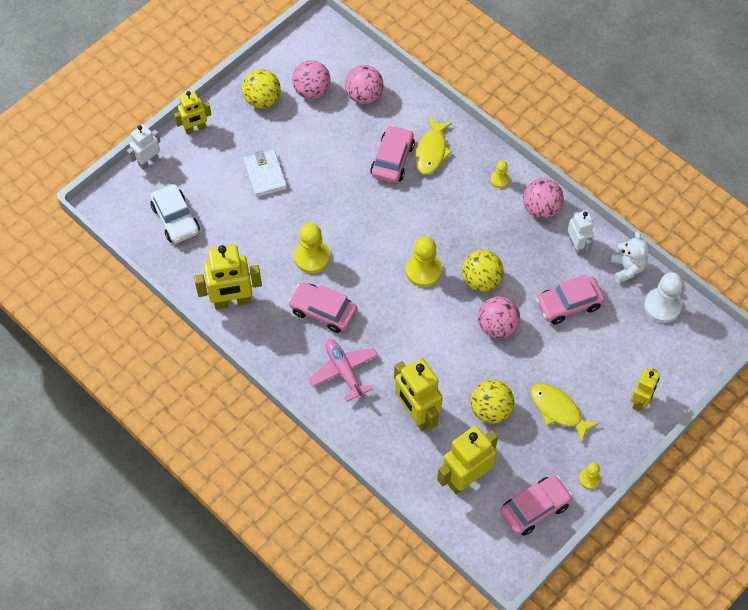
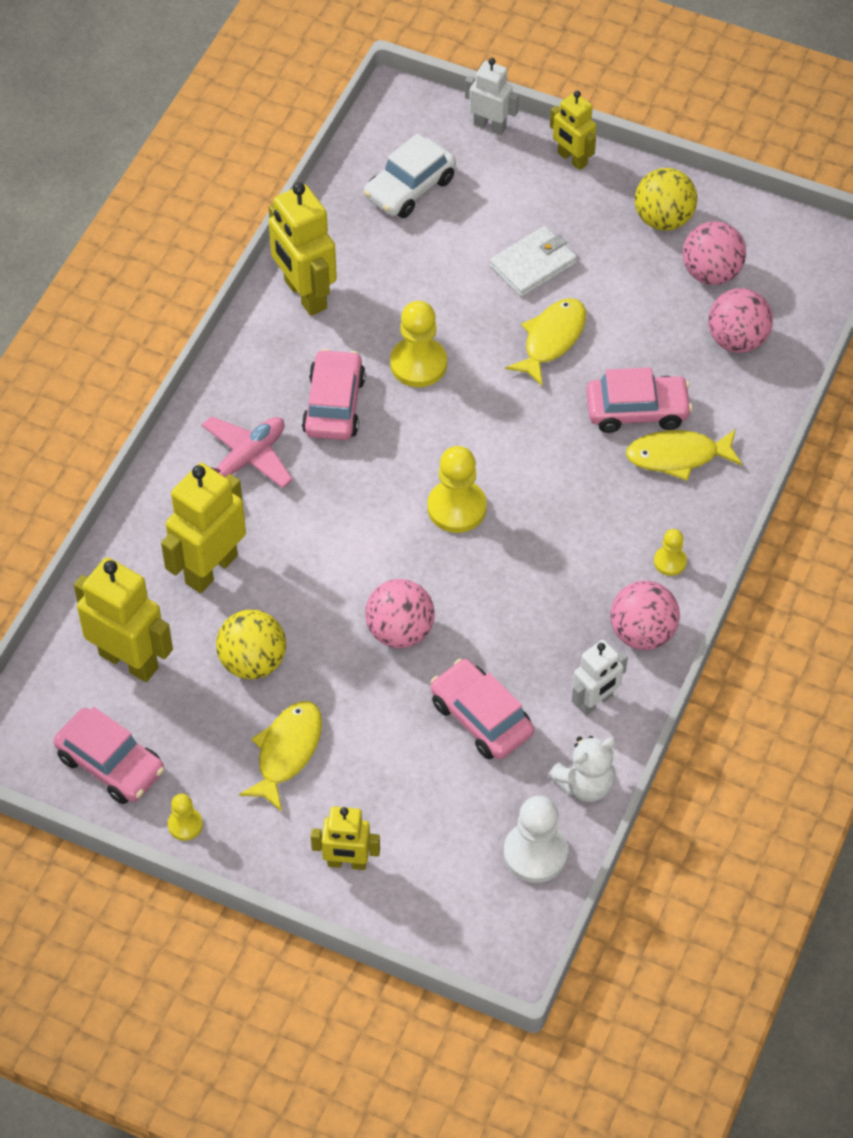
camera: 70 degrees right, 5 degrees down
(324, 184) = (551, 339): none -> yellow fish
(481, 280) = (473, 587): yellow ball -> none

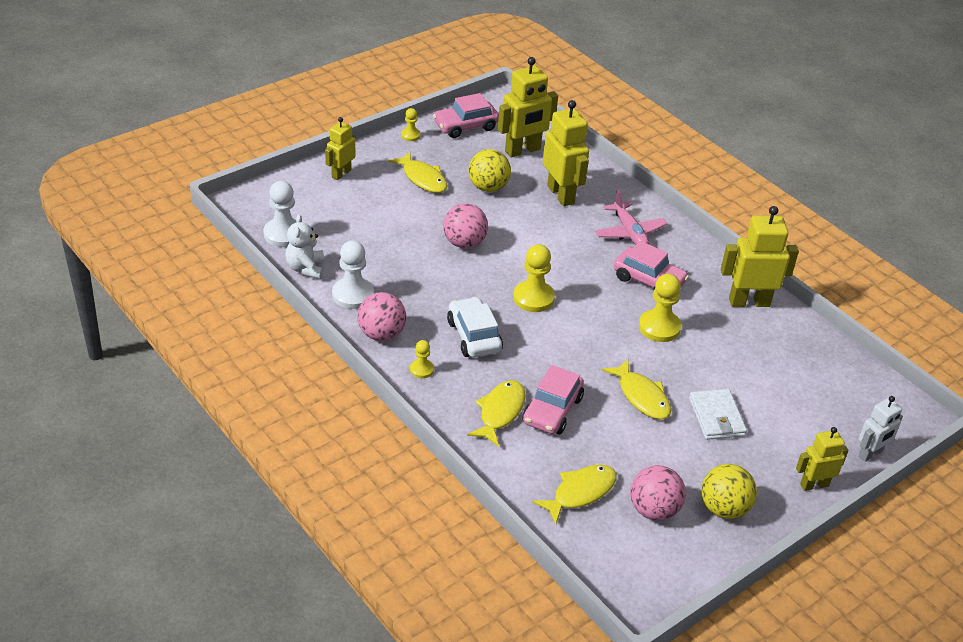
camera: 115 degrees right, 15 degrees down
(410, 188) = (824, 386): white car -> white car (474, 336)
(481, 718) = (382, 249): pink car -> none
(595, 702) = (353, 295): white robot -> white pawn
(737, 340) = (580, 493): pink ball -> yellow fish

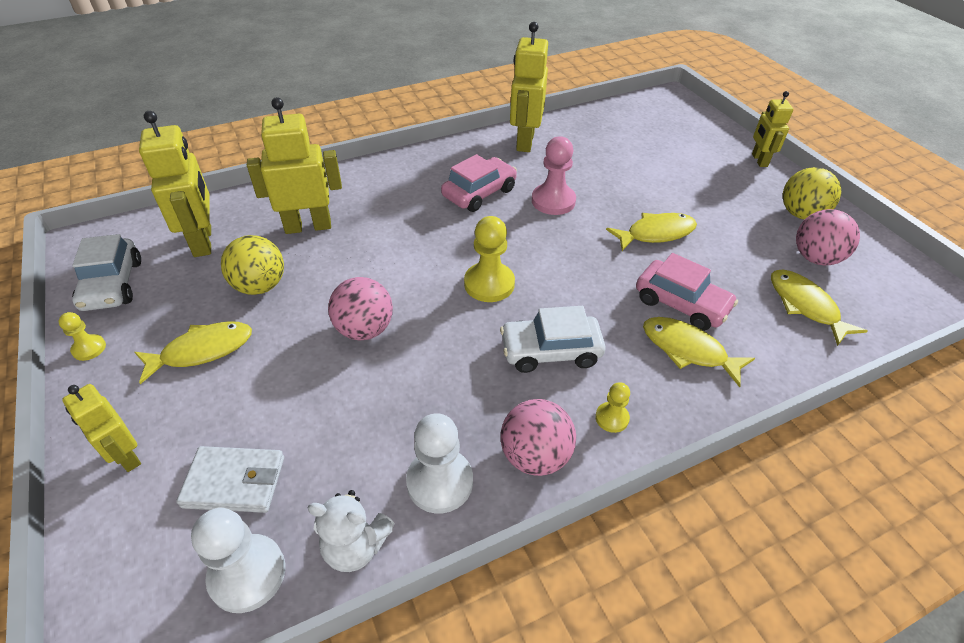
camera: 75 degrees left, 5 degrees up
(465, 126) = (113, 285): pink car -> white car
(629, 232) = (398, 190): pink plane -> none
(659, 327) = (553, 201): yellow pawn -> pink pawn
(716, 417) = (682, 193): white wallet -> white wallet (235, 482)
(870, 454) = (717, 126): white robot -> none

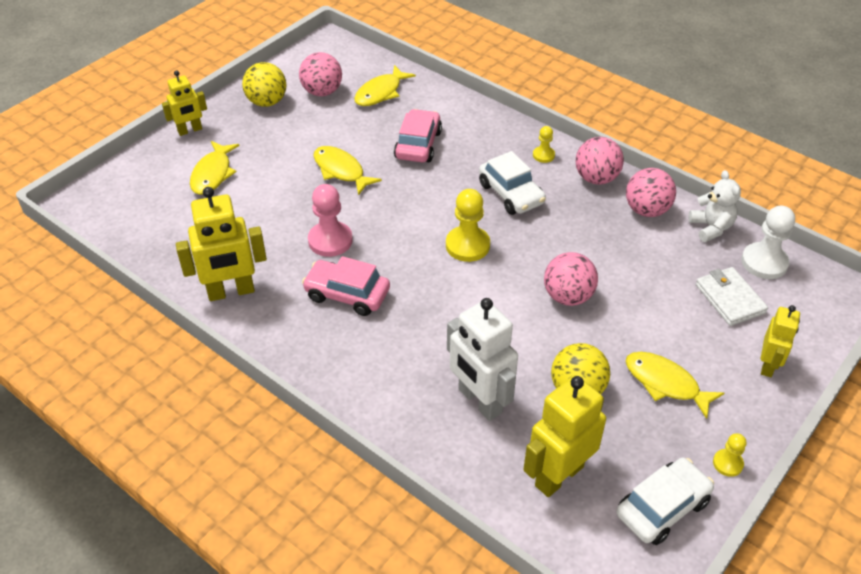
camera: 115 degrees left, 0 degrees up
(308, 226) = (479, 401): yellow robot -> white robot
(440, 482) = (646, 210): white pawn -> pink ball
(688, 350) = (461, 135): yellow fish -> yellow fish (213, 174)

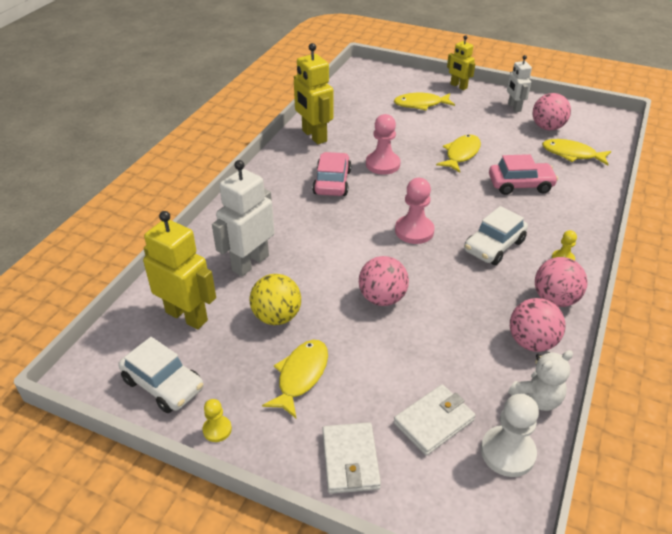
camera: 75 degrees right, 5 degrees down
(267, 102) = (514, 107): yellow ball -> white robot
(467, 245) = (414, 231): yellow pawn -> pink pawn
(768, 365) = (350, 460): yellow robot -> white wallet

